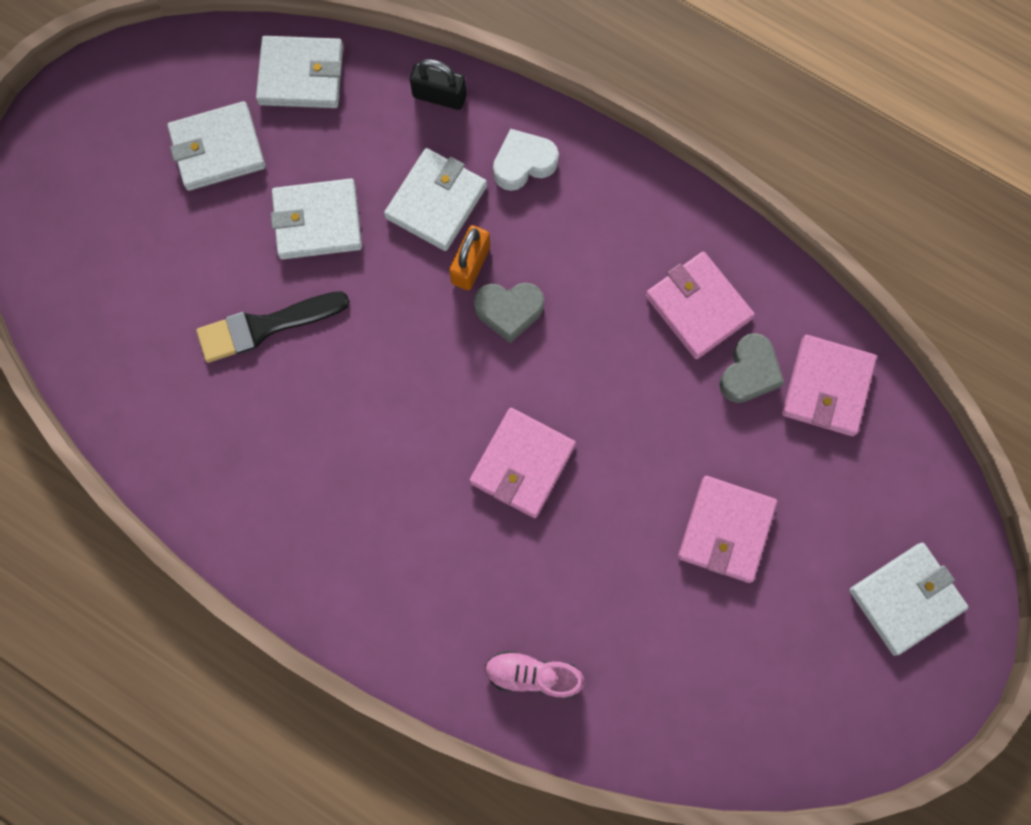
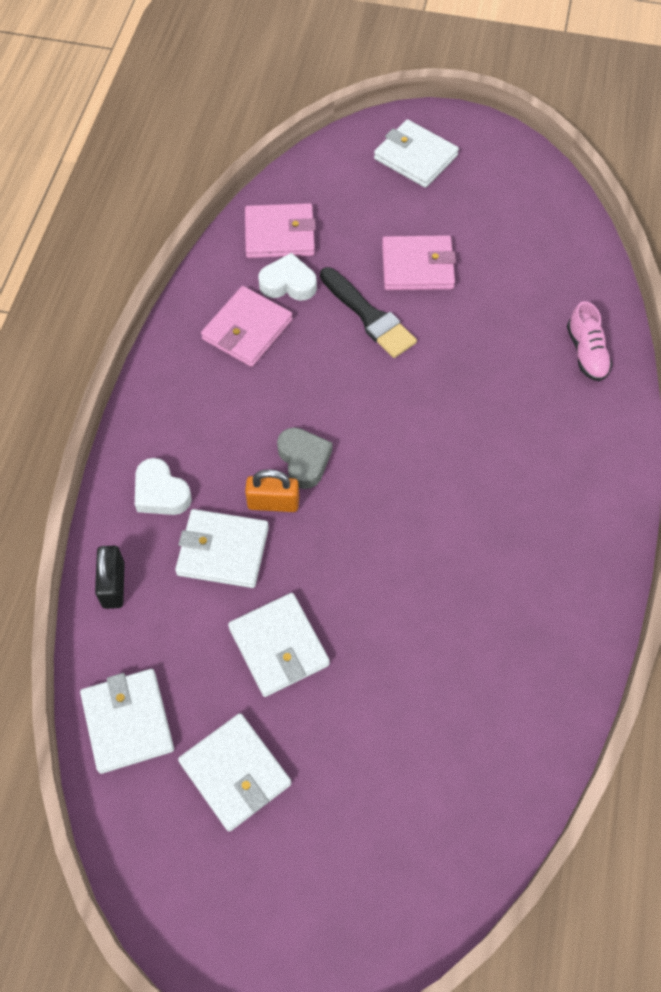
camera: 110 degrees left, 15 degrees down
(265, 326) = (399, 653): black brush -> black brush (369, 316)
(522, 464) = (430, 409): pink wallet -> none
(749, 372) = (288, 283): grey heart -> white heart

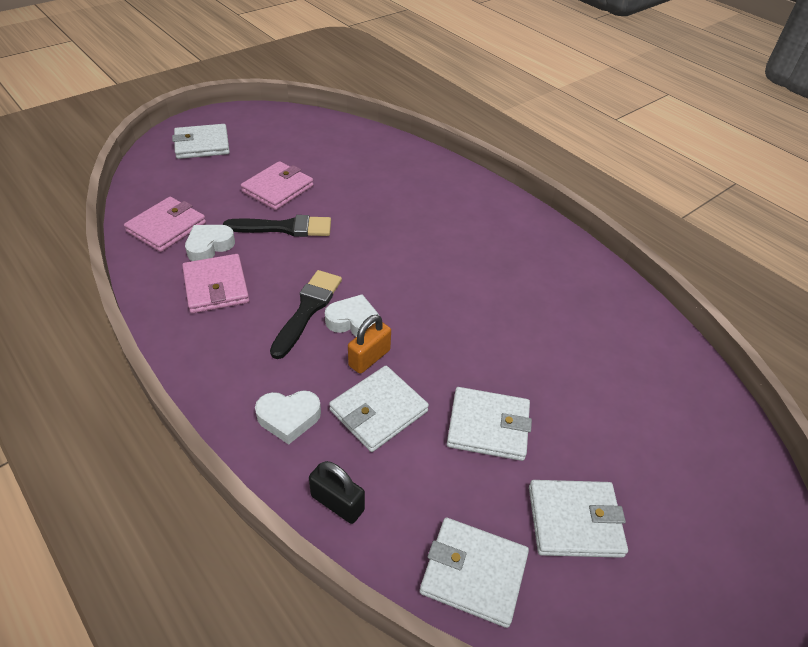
camera: 55 degrees left, 15 degrees down
(285, 415) = (307, 310): none -> black brush
(304, 460) = (353, 322): grey heart -> white heart
(586, 353) = (419, 168): pink shoe -> none

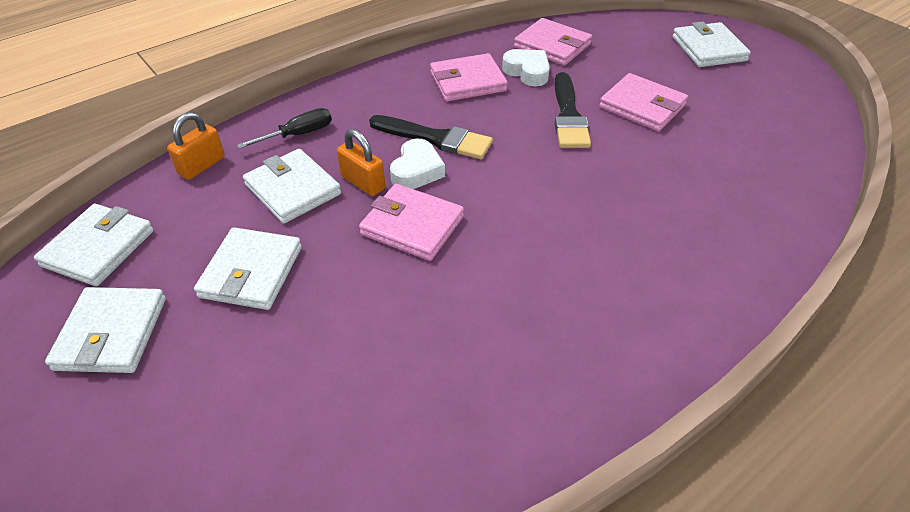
camera: 95 degrees right, 0 degrees up
(289, 418) = (298, 135): white heart -> black screwdriver
(337, 503) = (202, 166): black padlock -> orange padlock
(423, 323) = (412, 225): none -> pink wallet

